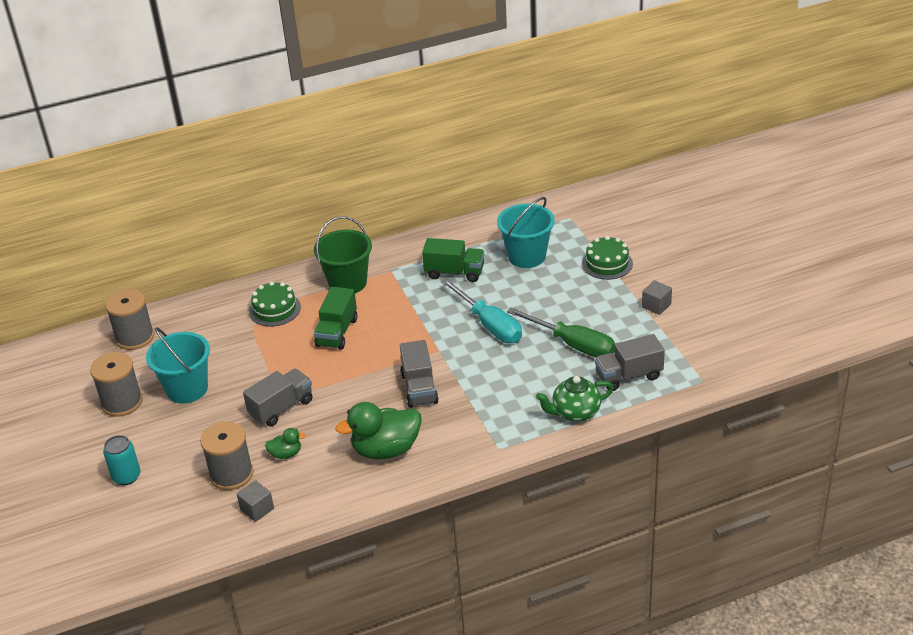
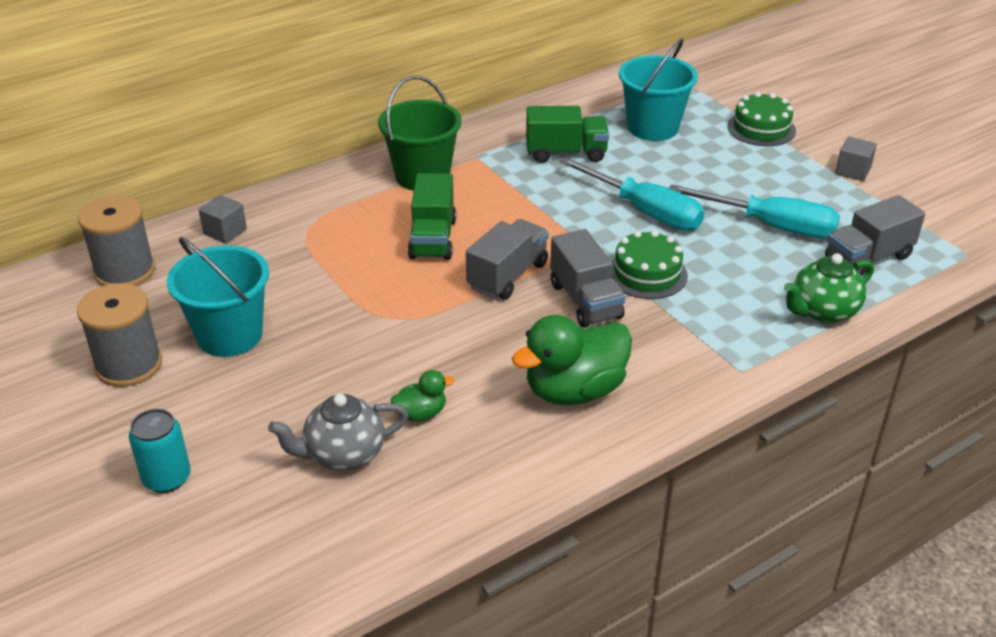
camera: 15 degrees left, 0 degrees up
(231, 474) = (343, 454): grey spool -> grey teapot
(257, 509) = (406, 505): grey cube -> grey cube (225, 231)
(275, 309) = (329, 217): green cake -> green cake (647, 273)
(281, 408) = (388, 348): grey truck -> grey truck (507, 276)
(573, 344) = (771, 226): green screwdriver -> turquoise screwdriver

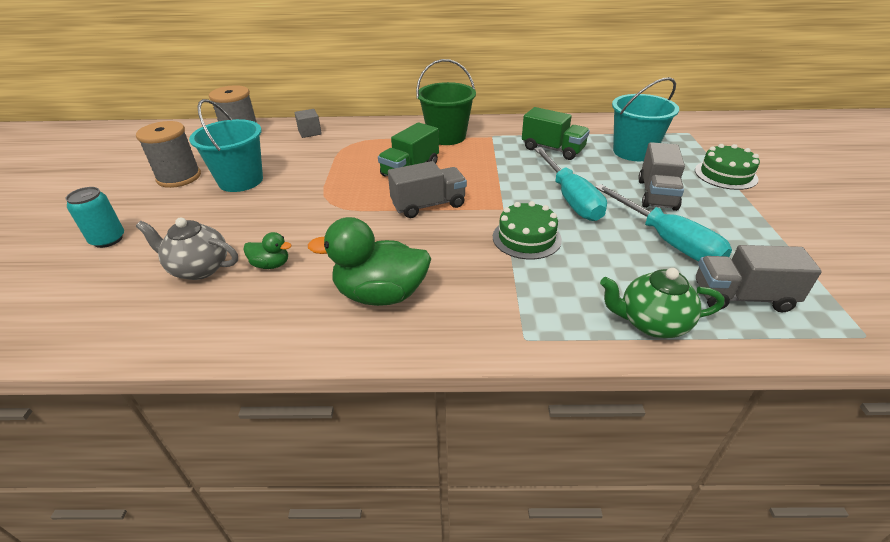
camera: 35 degrees right, 0 degrees up
(585, 301) = (461, 239): grey truck -> grey truck (657, 194)
(853, 171) = (788, 226): grey cube -> none

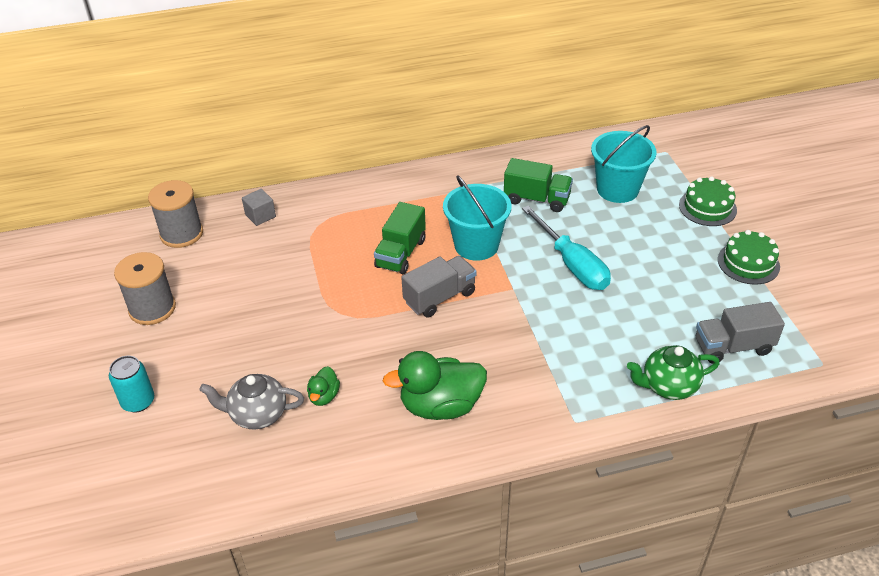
camera: 15 degrees left, 5 degrees up
(241, 181) = (226, 301): turquoise bucket -> turquoise bucket (476, 245)
(271, 265) = (324, 396): green duck -> green duck turned 105 degrees clockwise
(447, 136) = (419, 198): green bucket -> none
(526, 238) = (545, 320): green cake -> green cake (748, 263)
(657, 194) = (649, 245): grey truck -> none
(667, 241) = (667, 299): turquoise screwdriver -> none

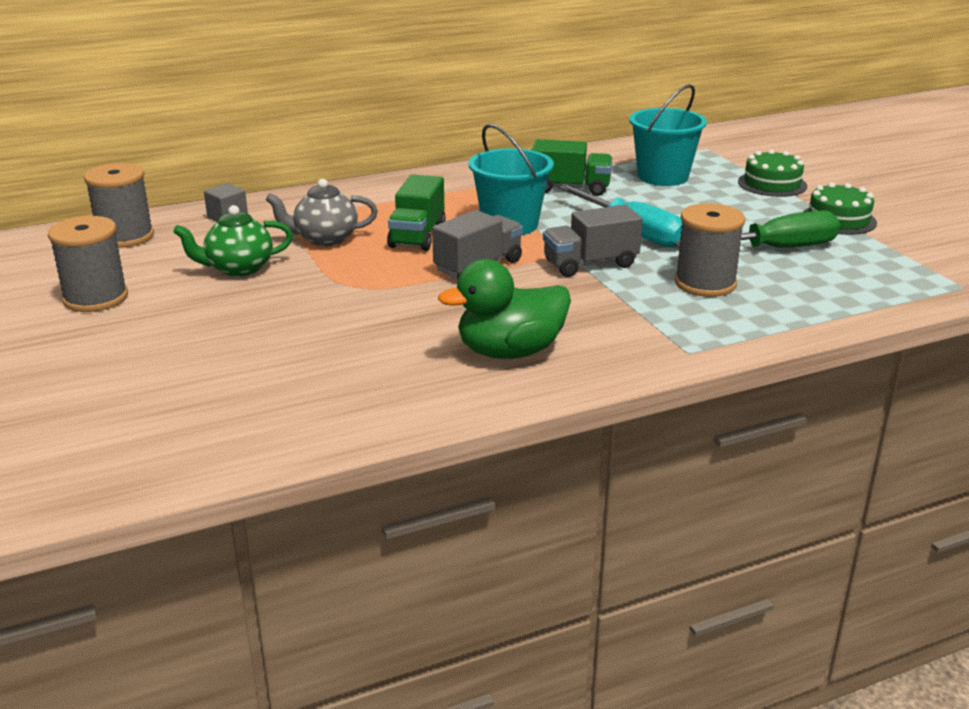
camera: 10 degrees left, 15 degrees down
(138, 401) = (89, 378): turquoise can -> none
(257, 414) = (263, 377): grey teapot -> grey teapot (325, 239)
(324, 396) = (351, 355): green duck -> none
(612, 337) = (705, 283): none -> grey spool
(668, 386) = (791, 316): green teapot -> green teapot (238, 268)
(682, 298) = (775, 249): none -> green screwdriver
(733, 347) = (852, 281): grey truck -> grey truck (590, 264)

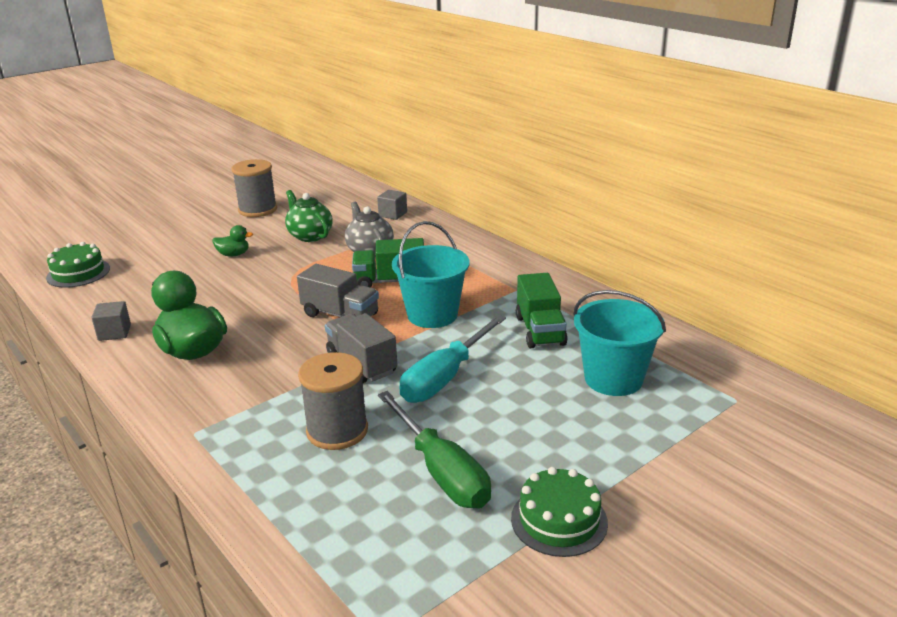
camera: 75 degrees right, 0 degrees up
(125, 236) = (348, 195): grey spool -> none
(246, 320) = (233, 254): none -> green duck
(425, 406) = (114, 332): none -> grey cube
(772, 184) = (650, 459): green cake -> green cake (78, 273)

